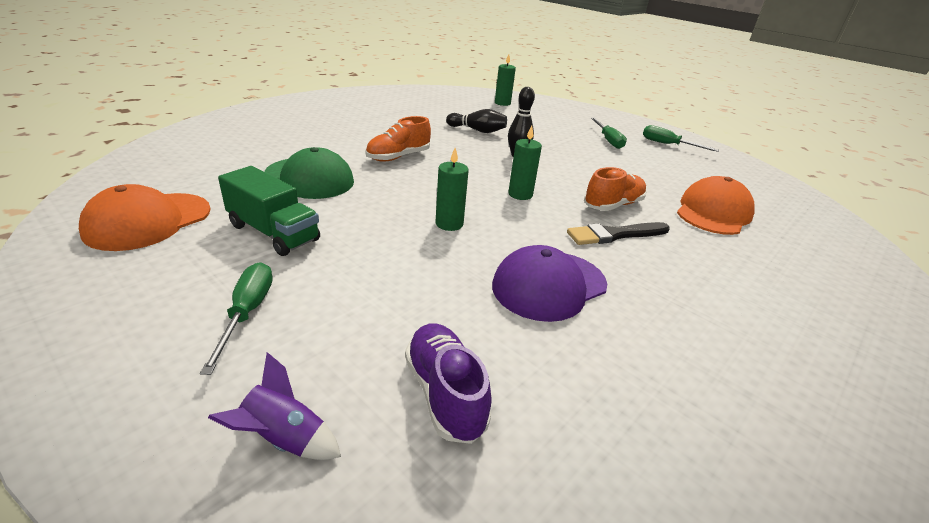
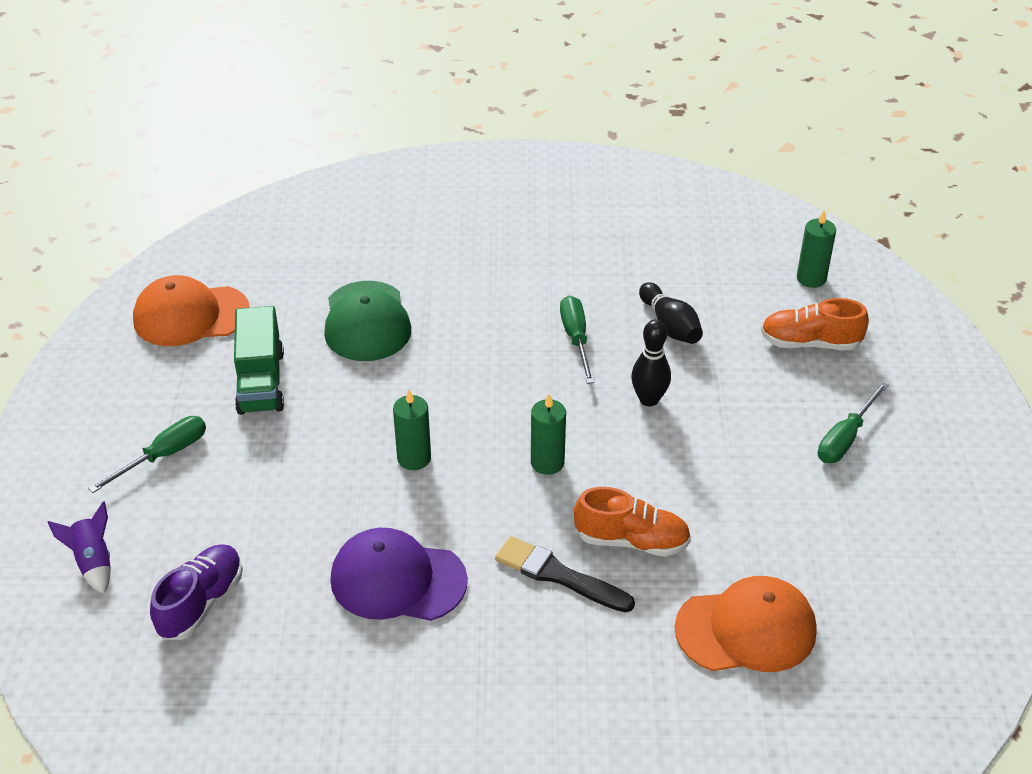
camera: 50 degrees right, 10 degrees up
(398, 157) = (497, 330): orange shoe -> orange shoe (810, 343)
(668, 144) = (939, 497): green screwdriver -> green screwdriver (576, 339)

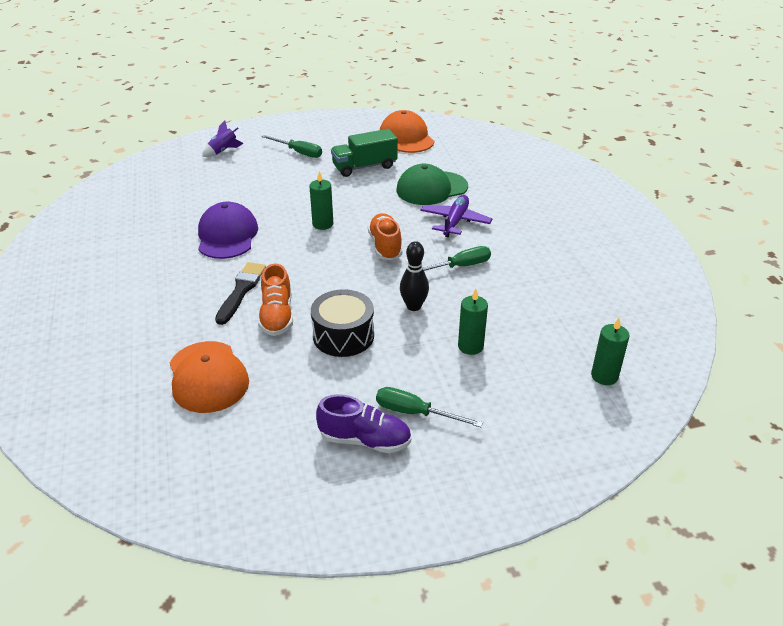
camera: 75 degrees right, 5 degrees down
(201, 603) = (202, 182): purple shoe -> purple shoe (365, 440)
(467, 318) = (455, 222): none -> purple plane
(547, 462) = (336, 272): green candle -> green candle (470, 346)
(670, 326) = (497, 306): black bowling pin -> none
(692, 477) = (343, 336): none -> black drum
(810, 343) = (520, 382): orange shoe -> orange shoe (385, 246)

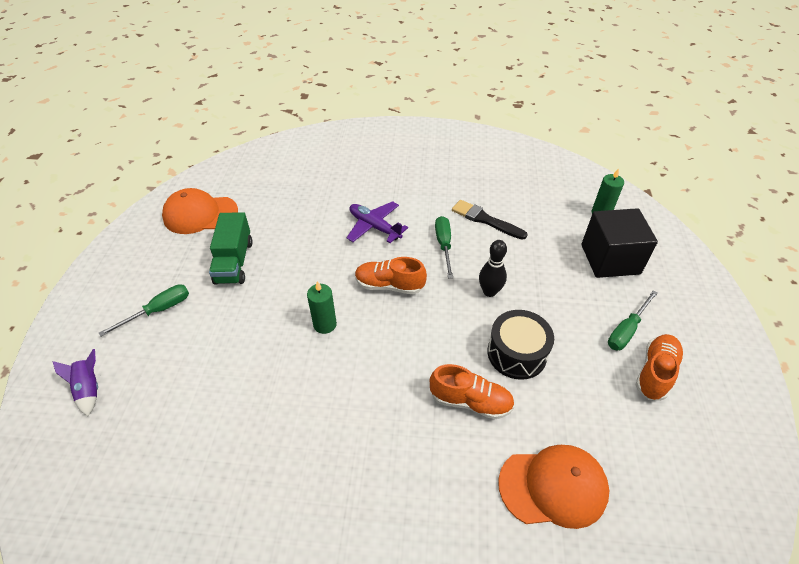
camera: 70 degrees left, 10 degrees up
(227, 235) = (298, 421): purple cap -> none
(241, 290) = (414, 426): black brush -> black brush (485, 220)
(365, 440) = (655, 373): purple shoe -> orange shoe
(431, 188) = (310, 225): green cap -> none
(470, 346) = (552, 272): green candle -> none
(523, 391) = (610, 259): none -> black cube

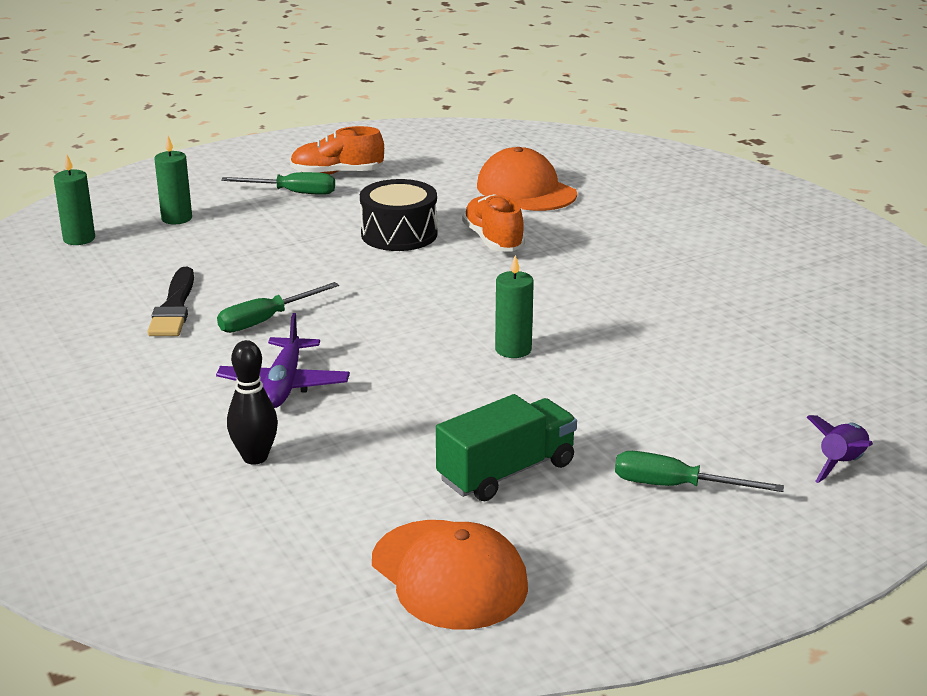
camera: 125 degrees left, 20 degrees down
(389, 285) = (391, 332): orange shoe -> none
(489, 291) = (321, 269): black bowling pin -> black bowling pin (255, 457)
(610, 259) = (176, 218): black cube -> green candle

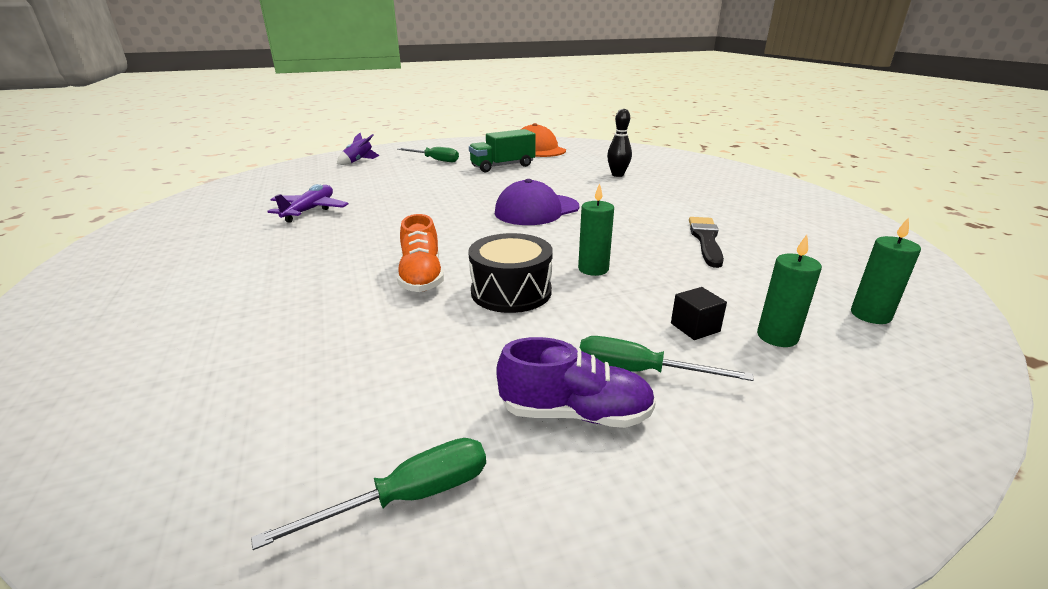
camera: 170 degrees left, 0 degrees up
(239, 220) = (695, 327): none -> black cube
(265, 320) = (630, 227): green screwdriver -> green screwdriver (409, 497)
(284, 384) = (609, 196): purple plane -> purple plane (309, 210)
(337, 174) = (575, 413): orange shoe -> purple shoe
(399, 342) = (536, 210): none -> purple cap
(513, 349) = (467, 203): green candle -> green candle (593, 269)
(526, 190) = (324, 345): orange cap -> none

